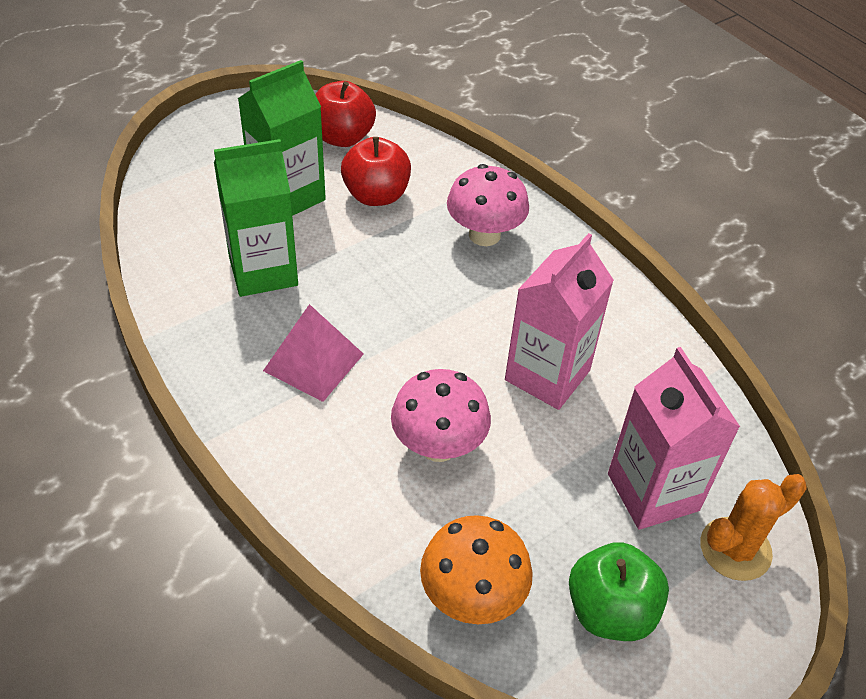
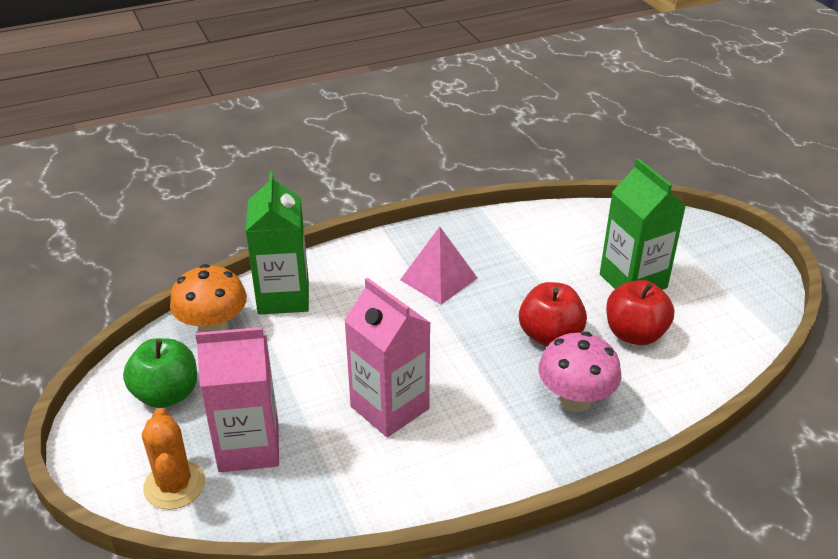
camera: 105 degrees right, 10 degrees down
(263, 271) = (540, 261): green carton -> green carton (283, 297)
(342, 137) = (723, 322): red apple -> red apple (550, 336)
(438, 445) = (340, 331): pink mushroom -> none

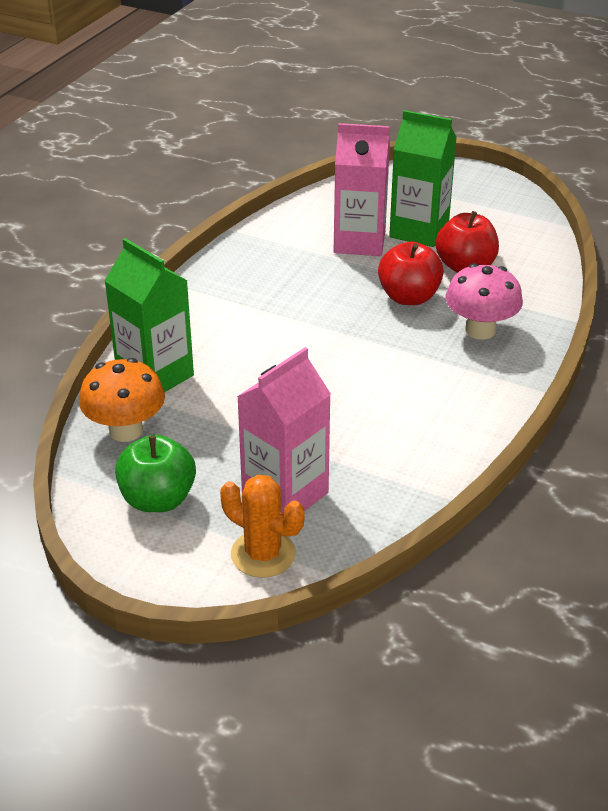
camera: 40 degrees left, 0 degrees up
(389, 407) = (357, 406): pink carton -> pink carton (359, 242)
(438, 279) = (270, 298): pink pyramid -> none

